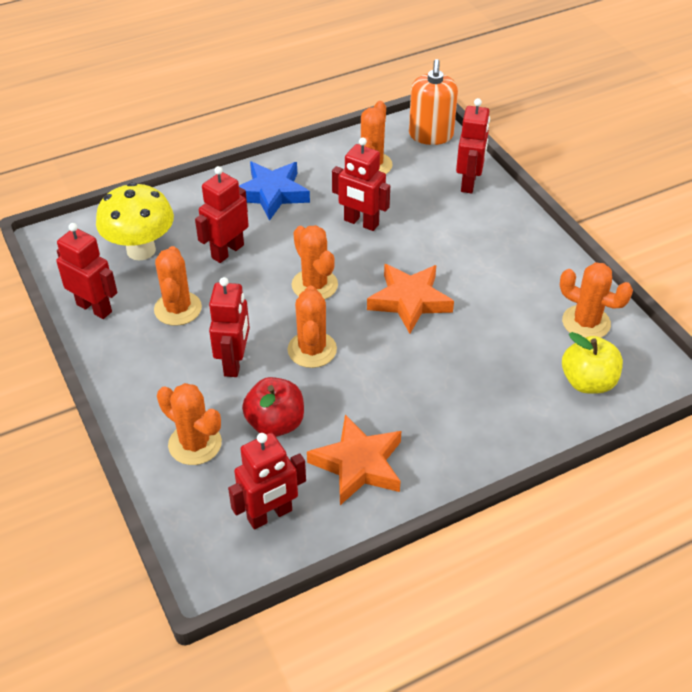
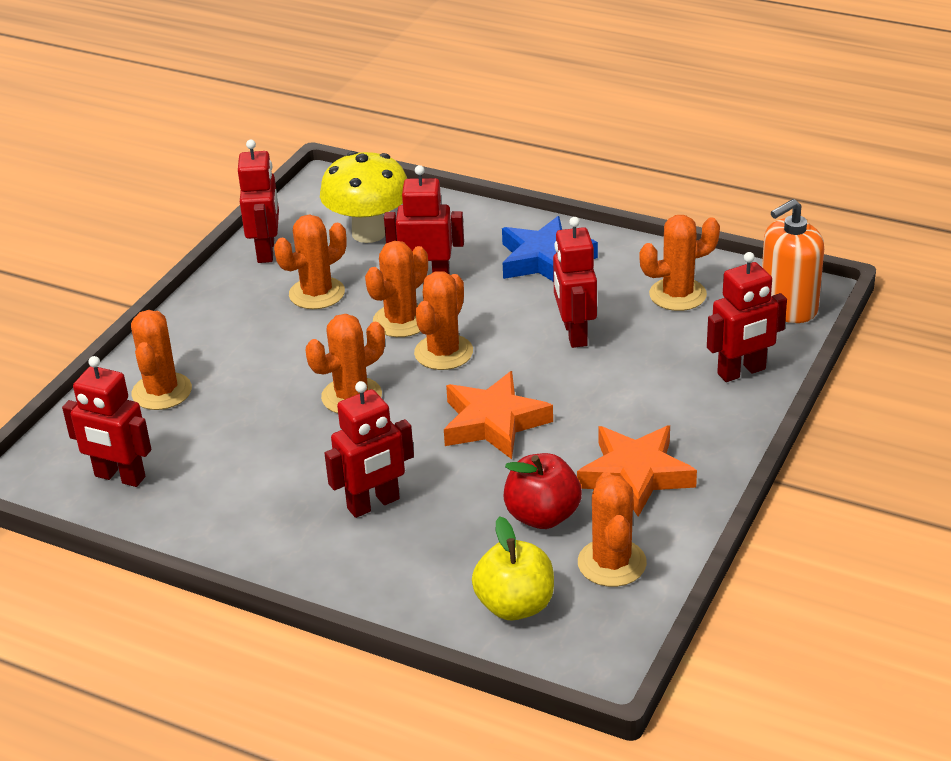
camera: 55 degrees right, 10 degrees down
(234, 362) = (284, 360): red robot -> red robot (373, 504)
(258, 286) = (401, 321): none -> orange cactus
(275, 423) = (232, 423): red apple -> red apple (542, 516)
(358, 464) = (231, 499): orange star -> orange star (636, 475)

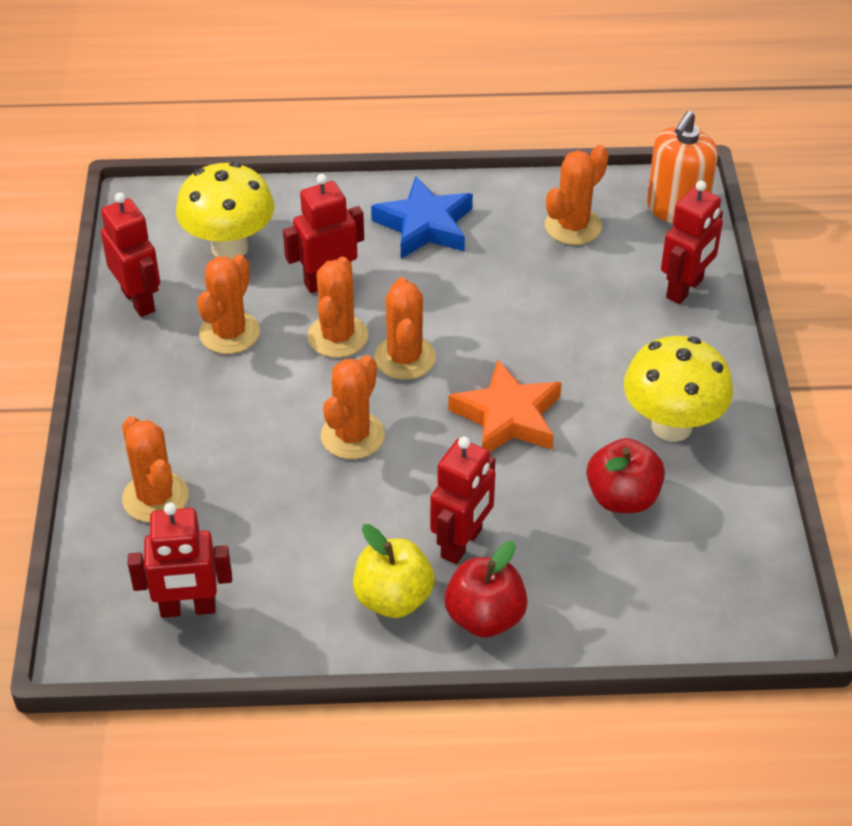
camera: 30 degrees left, 10 degrees up
(345, 565) = (485, 617): none -> red apple
(515, 605) = (665, 597): yellow apple -> yellow apple (393, 598)
(574, 334) = (511, 297): red robot -> none
(612, 563) = (716, 522): orange cactus -> none
(636, 475) = (671, 426): orange star -> yellow mushroom

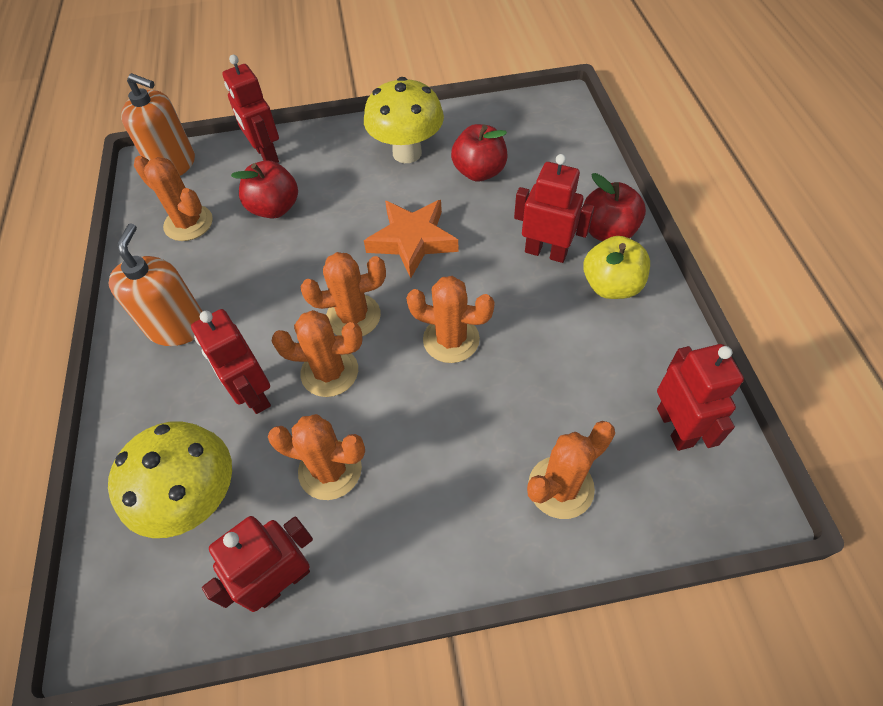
camera: 95 degrees left, 10 degrees up
(424, 225) = (177, 327): blue star -> orange soap dispenser
(585, 296) = (274, 208): none -> red apple
(685, 289) = (266, 155): red robot -> red robot turned 150 degrees counterclockwise

